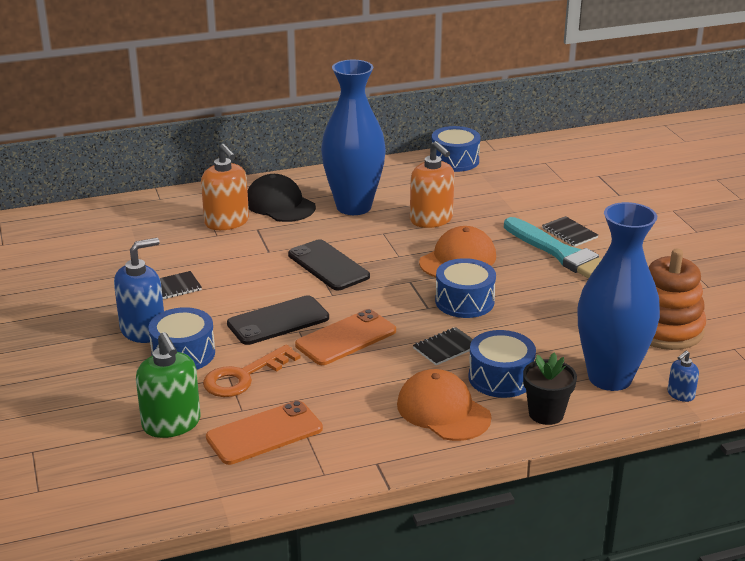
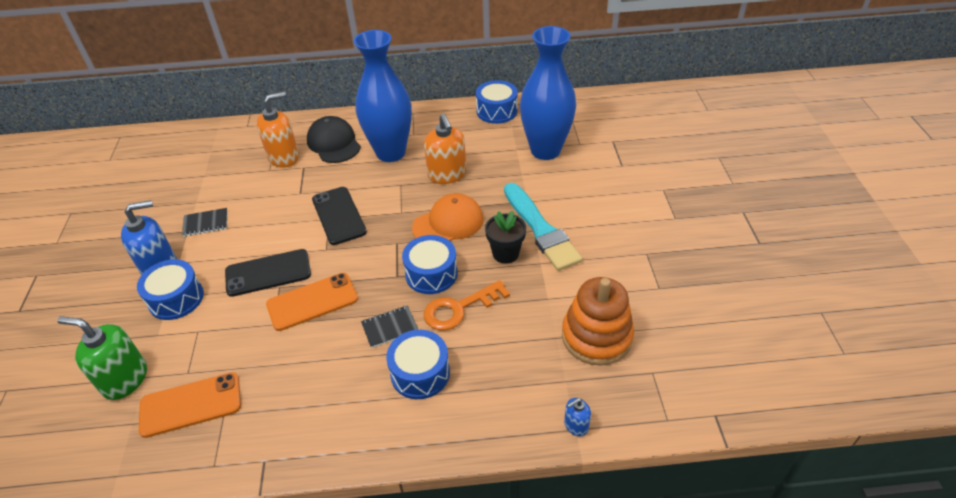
camera: 15 degrees right, 15 degrees up
(171, 424) = (125, 379): green soap dispenser -> green soap dispenser turned 120 degrees clockwise
(227, 222) = (284, 157): orange soap dispenser -> orange soap dispenser turned 105 degrees counterclockwise
(244, 376) = (209, 333): orange key -> orange key (459, 308)
(443, 411) = (351, 406): orange cap -> none
(546, 414) = (440, 427): black flower pot -> black flower pot (505, 253)
(569, 233) = (558, 205): black notebook -> none
(610, 377) = (518, 390): blue vase -> blue vase (545, 150)

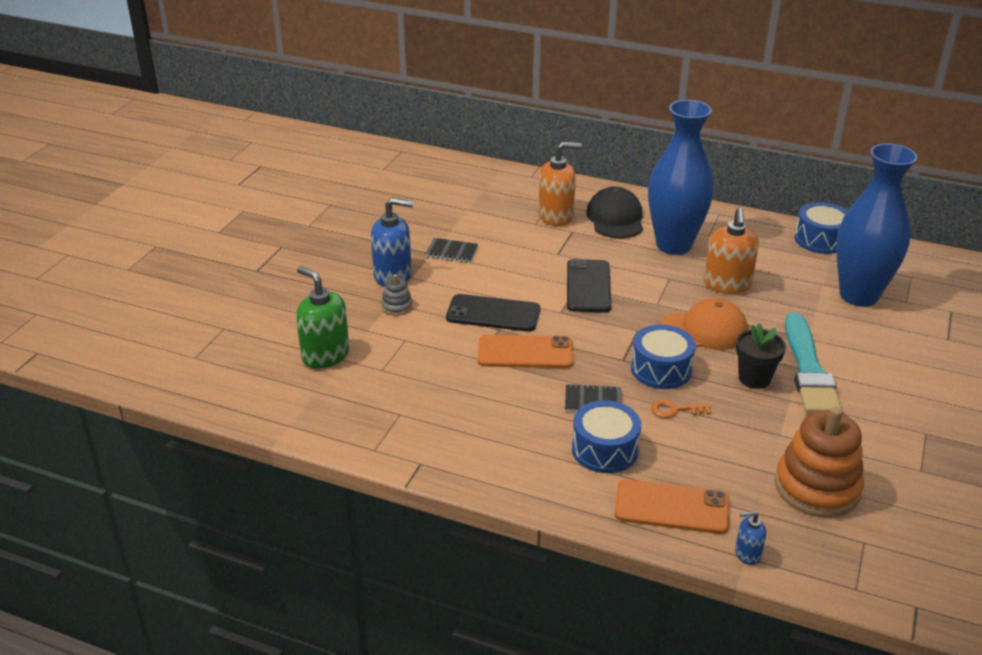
camera: 25 degrees right, 10 degrees down
(176, 298) = (397, 306): blue drum -> grey stacking toy
(191, 405) = (374, 396): orange phone -> orange phone (671, 507)
(459, 308) = (675, 410): orange key -> orange key, size x0.57

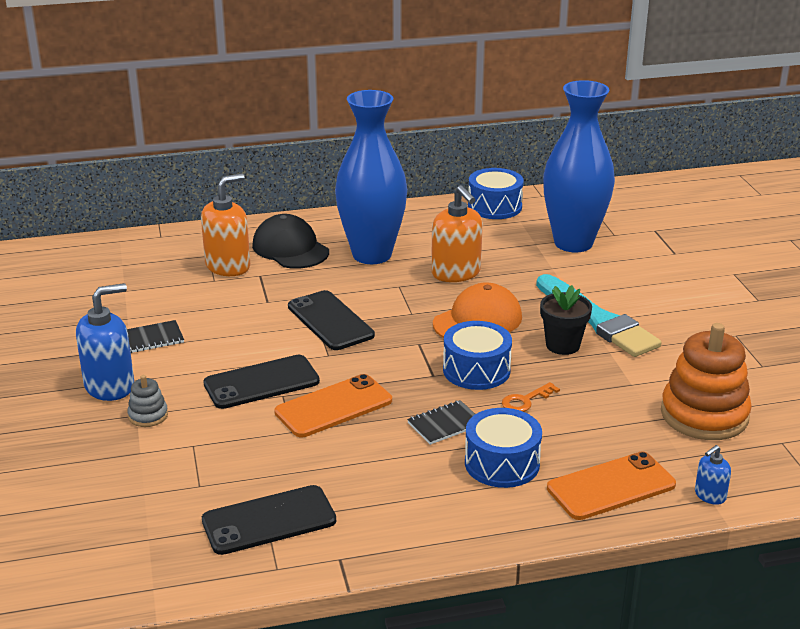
camera: 35 degrees left, 5 degrees down
(325, 355) = (117, 498): green soap dispenser -> none
(401, 414) = (269, 520): none -> black phone

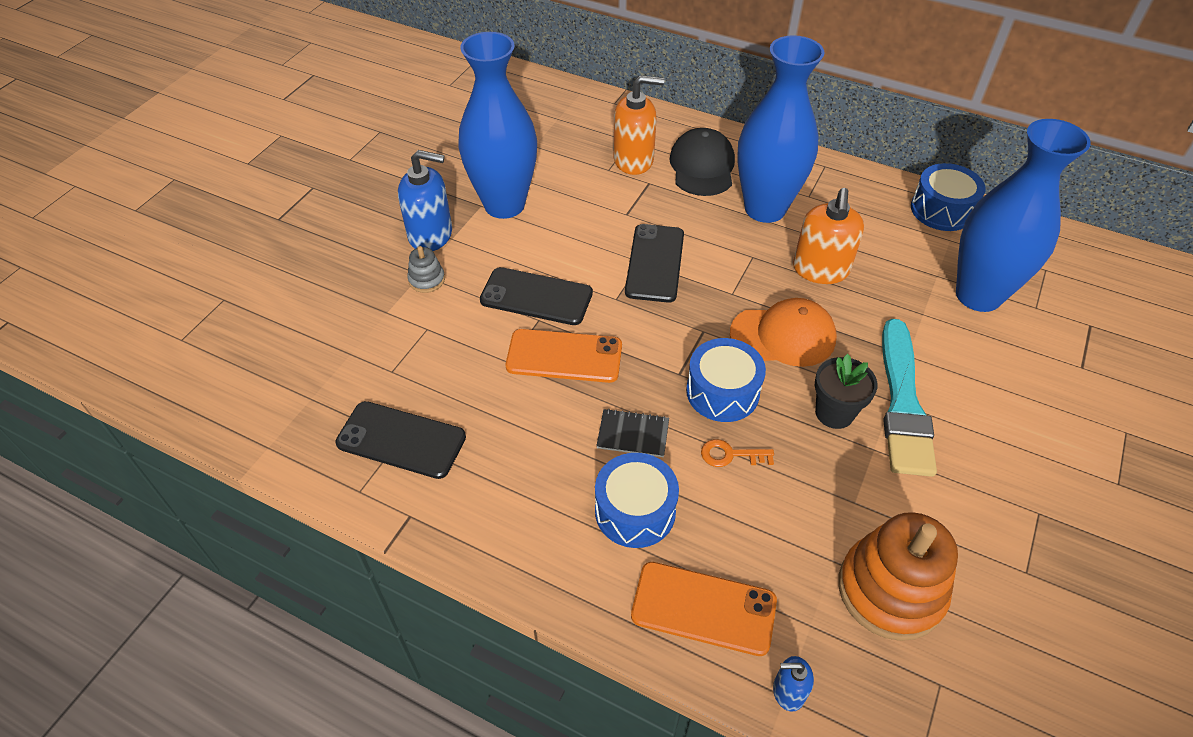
camera: 40 degrees right, 20 degrees up
(152, 338) = (504, 205): black notebook -> blue vase

